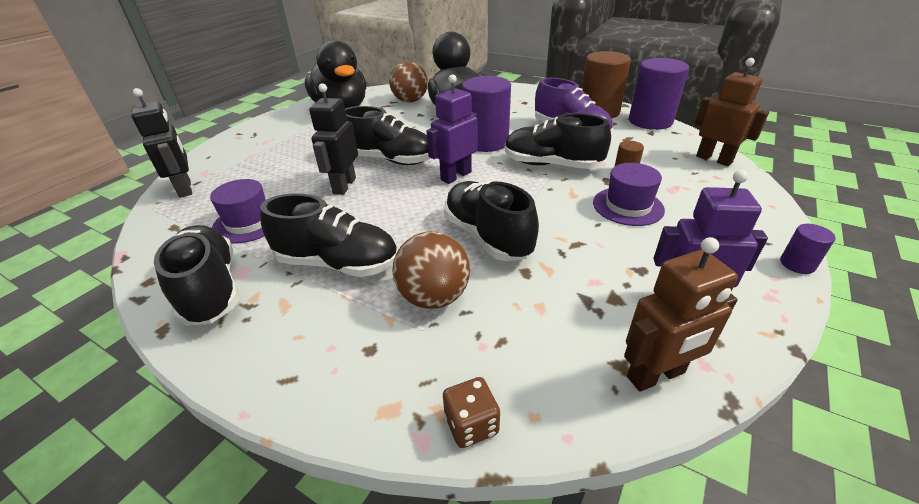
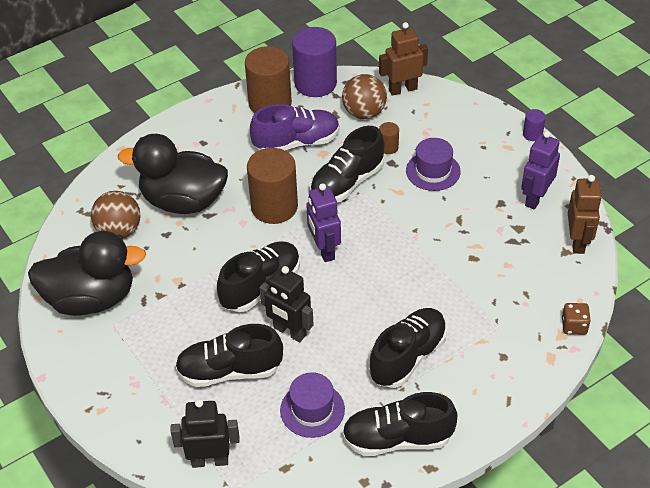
camera: 65 degrees left, 10 degrees up
(434, 297) = (473, 312): brown ball -> brown ball (364, 113)
(486, 142) = (274, 207): purple cylinder -> brown cylinder
(487, 236) = (424, 262): black shoe -> black shoe (229, 371)

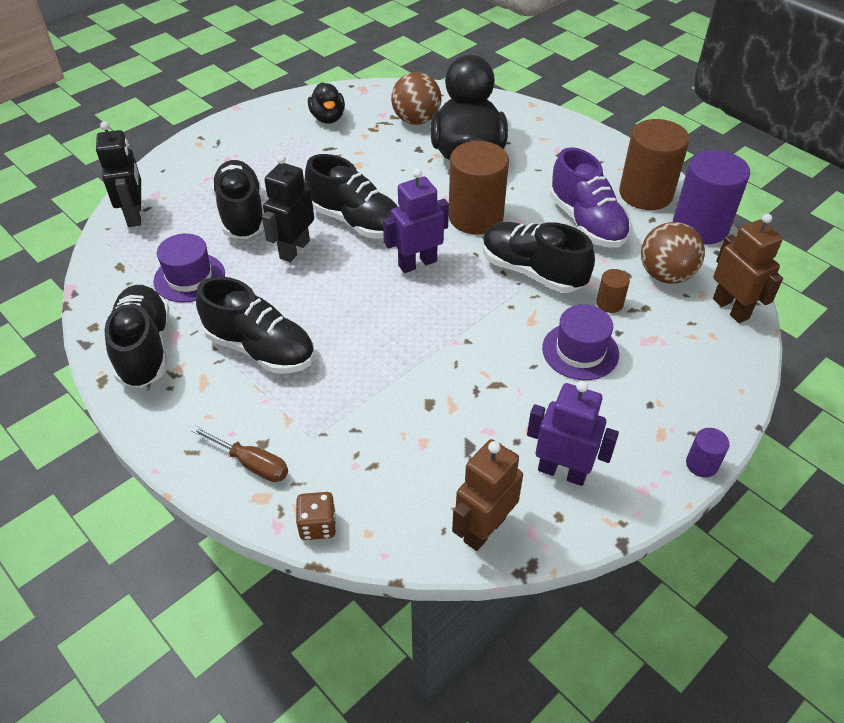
camera: 80 degrees right, 0 degrees up
(91, 298) = (328, 118): black duck -> black duck, size x0.50
(522, 362) = (252, 464): none -> brown screwdriver
(577, 242) = (484, 529): brown robot -> brown robot turned 135 degrees clockwise

